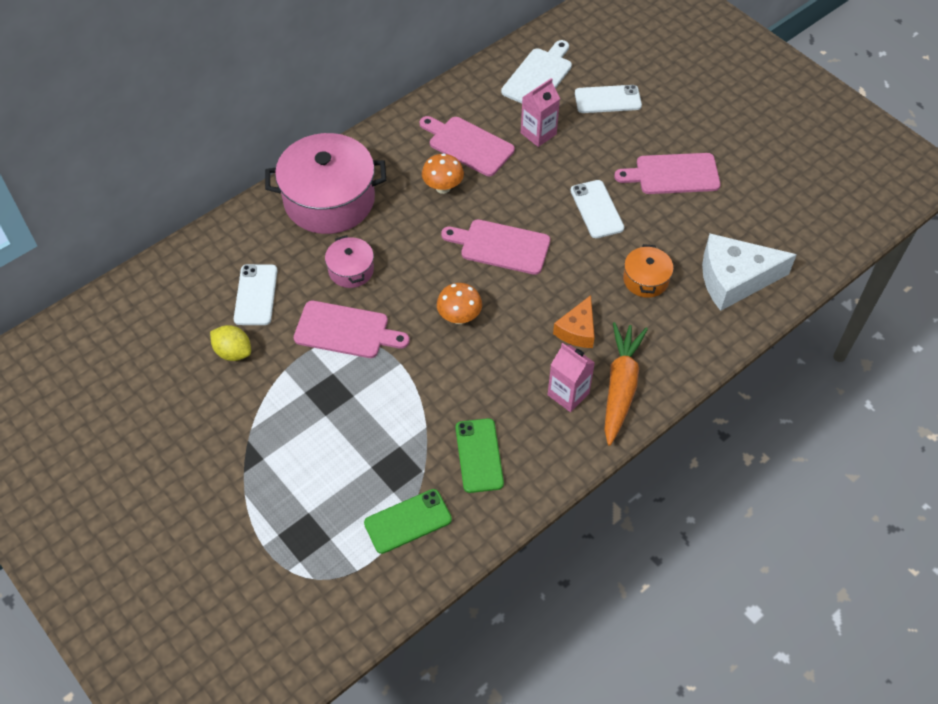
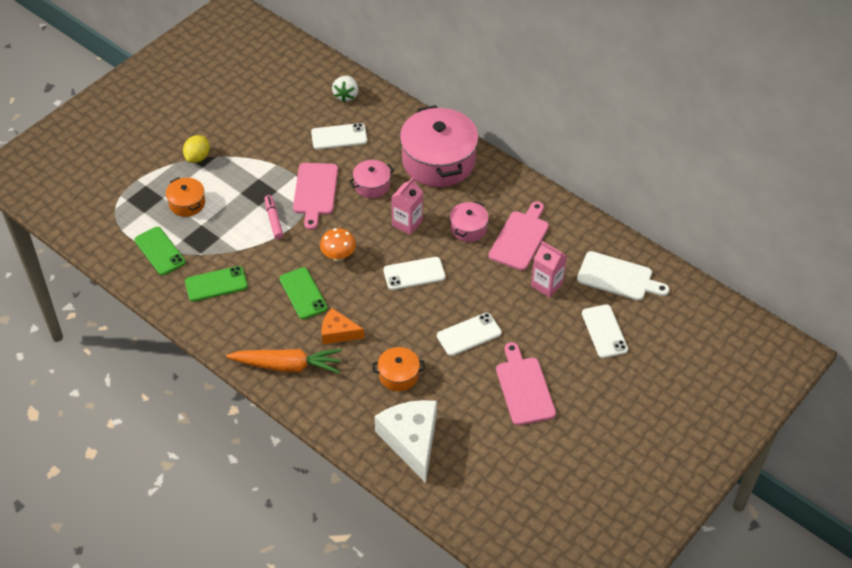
camera: 80 degrees right, 5 degrees down
(183, 279) = (346, 95): none -> white strawberry
(233, 352) = (287, 135): yellow lemon -> yellow lemon (198, 157)
(327, 482) = (187, 203): none -> orange pot
(383, 381) = (273, 220): none -> pink marker
(443, 187) = (468, 228): orange mushroom -> pink pot
(501, 246) = (414, 274): pink cutting board -> white phone
(511, 360) = (303, 293): none -> green phone
(568, 394) = (276, 332): pink carton -> pink carton (407, 223)

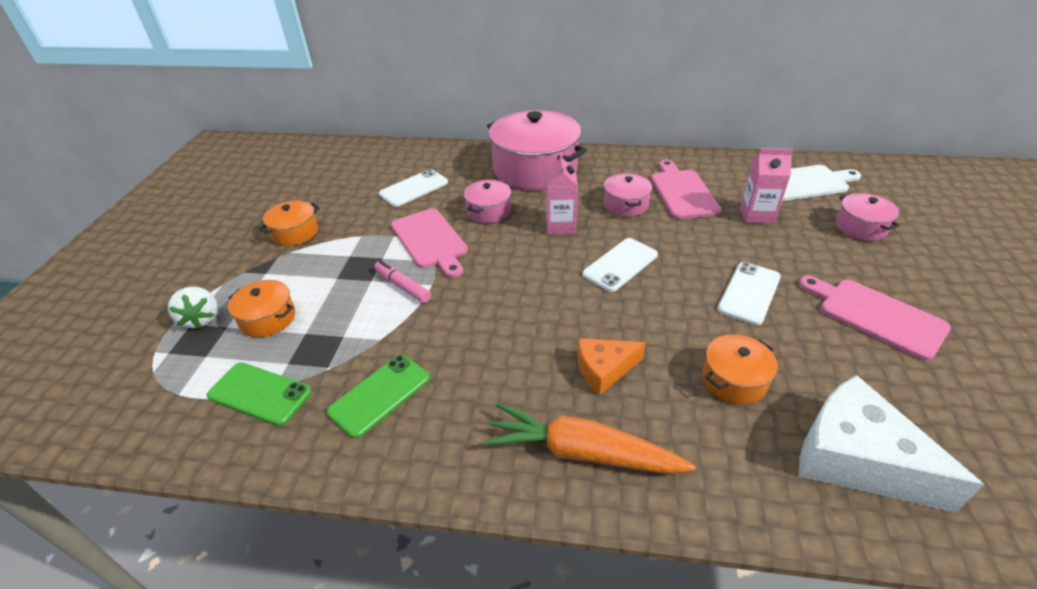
camera: 30 degrees left, 10 degrees down
(198, 157) = (252, 267): yellow lemon -> none
(237, 140) = (295, 233): none -> orange pot
(287, 366) = (581, 452): orange carrot -> orange carrot turned 135 degrees counterclockwise
(303, 293) = (513, 346): green phone -> none
(338, 256) = (517, 287): orange mushroom -> none
(346, 95) = (392, 158): white strawberry -> white strawberry (201, 319)
(604, 331) = (860, 227): white phone -> pink pot

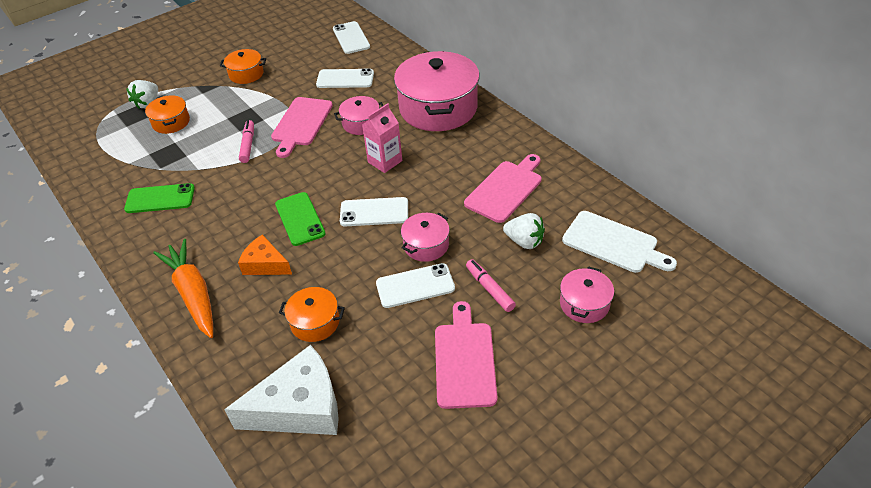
camera: 45 degrees right, 5 degrees up
(260, 394) = (121, 162): green phone -> green phone (300, 219)
(365, 158) = (351, 38): none -> white phone
(625, 204) = (450, 173): pink pot -> pink pot (426, 245)
(756, 215) = (524, 241): pink carton -> white strawberry
(797, 258) = (490, 289): none -> pink marker
(856, 458) = (300, 407): white cheese -> white cheese turned 75 degrees clockwise

